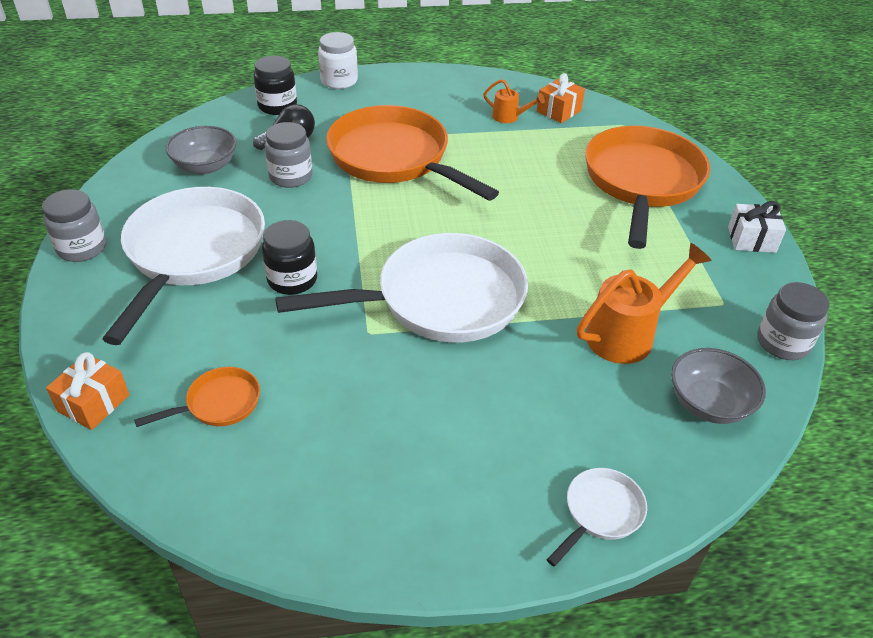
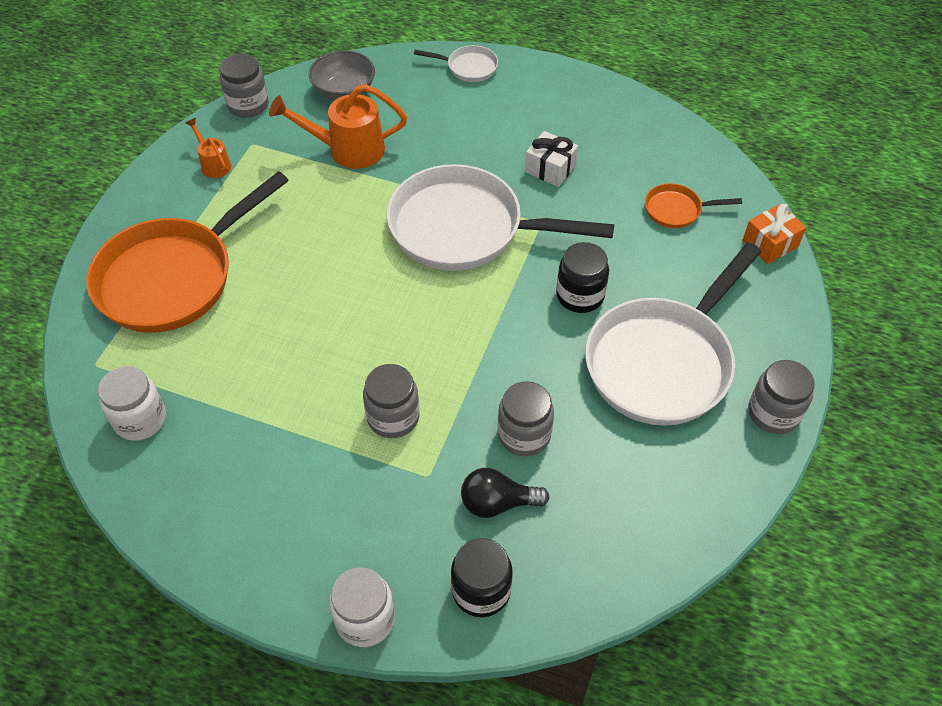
camera: 150 degrees left, 10 degrees up
(205, 166) = (616, 495): grey bowl -> none
(394, 158) = (393, 417): orange pan -> grey jar
(509, 117) = (207, 434): orange watering can -> orange watering can (214, 164)
(558, 111) = (140, 419): orange gift -> white jar
(600, 512) = (468, 67): white pan -> white pan turned 150 degrees counterclockwise
(751, 239) = (158, 183): white gift -> white gift (550, 169)

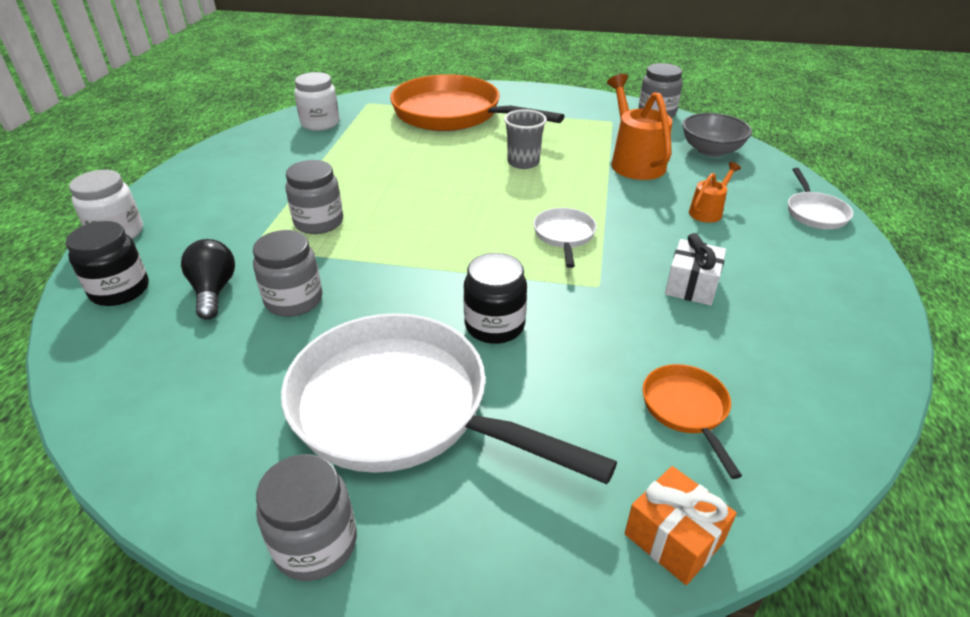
camera: 80 degrees right, 15 degrees down
(214, 164) = (578, 111): orange watering can -> orange watering can (708, 211)
(320, 233) = (523, 162): none -> grey cup
(465, 228) = (564, 236): white pan -> white pan, size x0.43

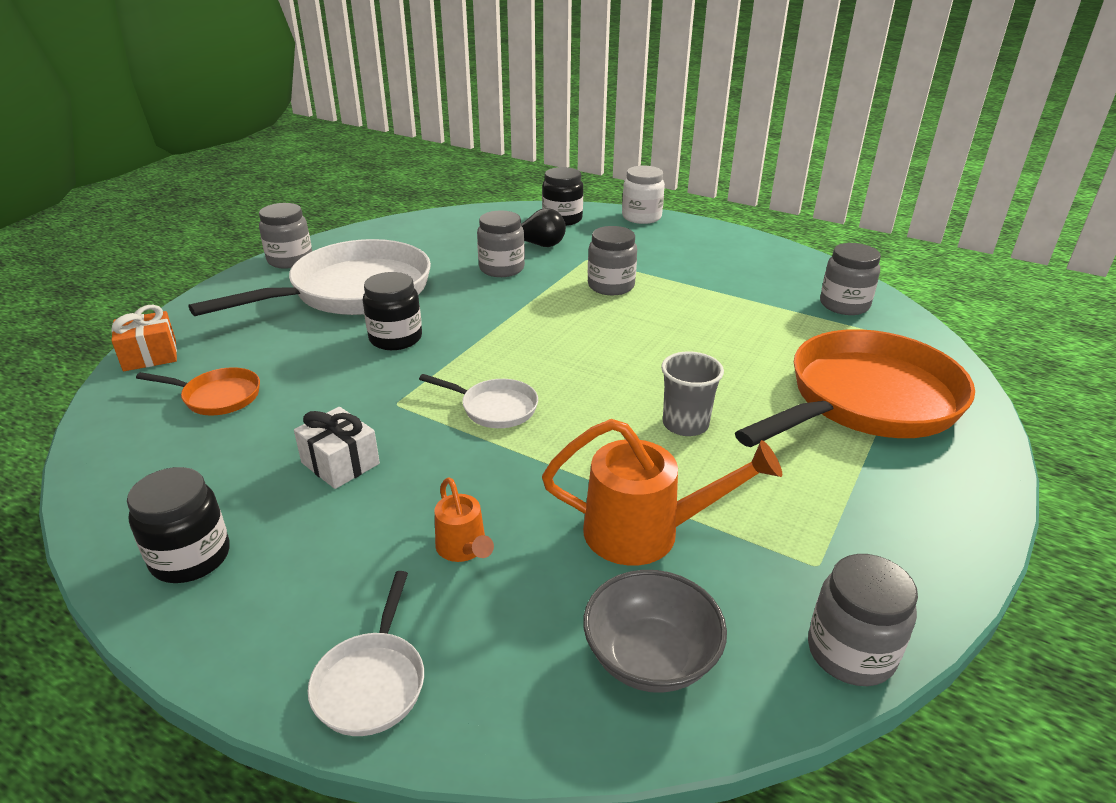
camera: 110 degrees right, 5 degrees down
(320, 123) = (844, 305): white jar -> grey jar
(815, 213) = (372, 682): white pan -> white pan turned 105 degrees counterclockwise
(840, 313) = (191, 557): none -> black jar

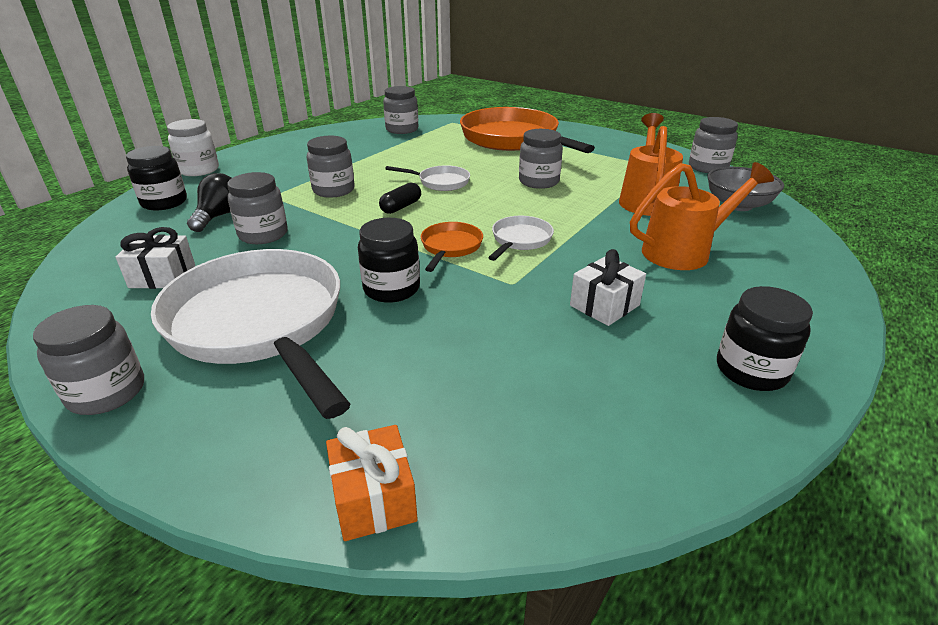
camera: 85 degrees left, 0 degrees up
(218, 397) = (495, 401): orange pan -> orange pan (450, 247)
(372, 682) = (809, 278): white pan -> white pan (440, 182)
(429, 246) = (162, 276): none -> white gift
(463, 549) = (684, 251): orange watering can -> orange watering can, size x1.87
(574, 327) = (401, 207): none -> black capsule
(685, 424) = (538, 182): grey cup -> grey jar

